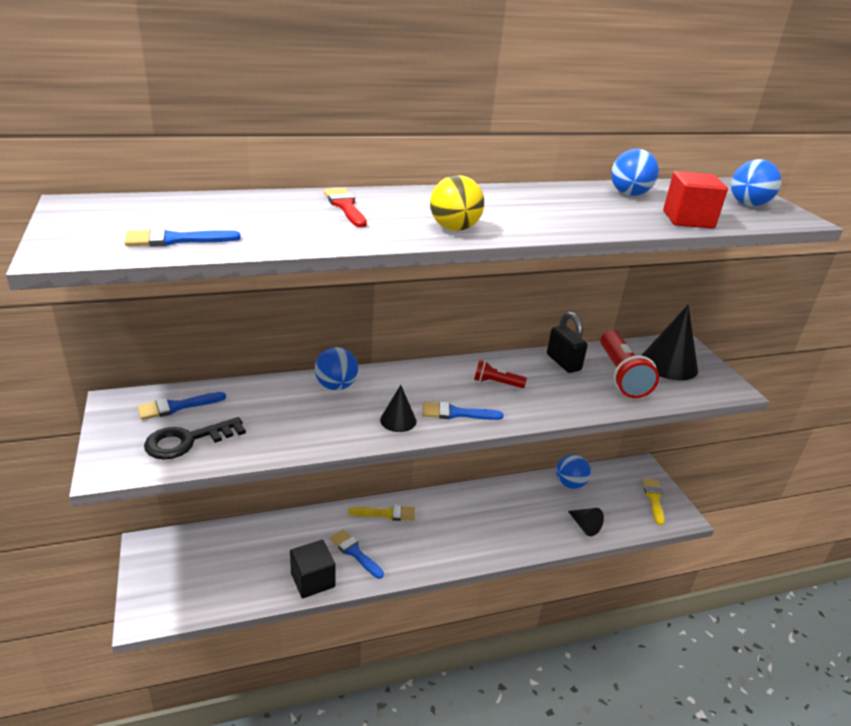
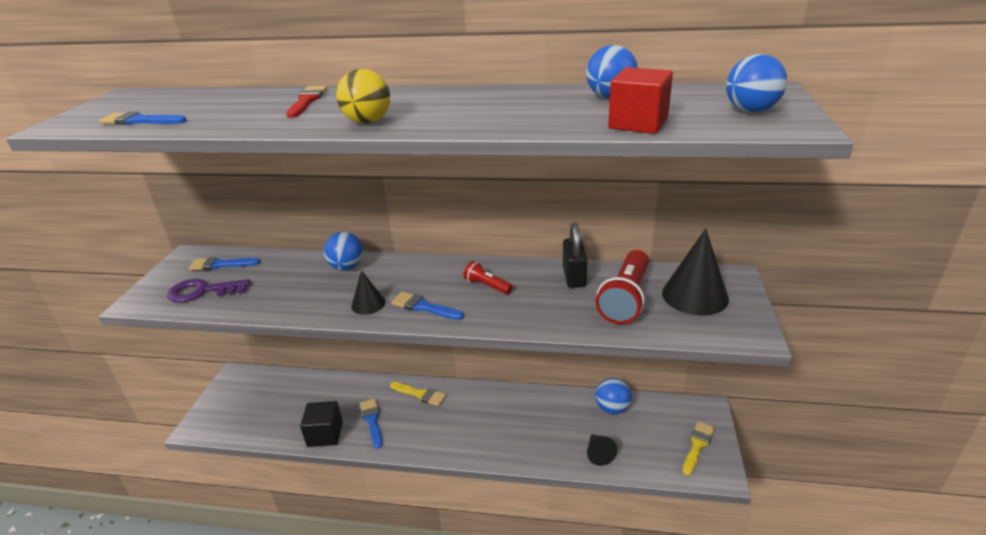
camera: 30 degrees right, 0 degrees up
(187, 441) = (202, 291): black key -> purple key

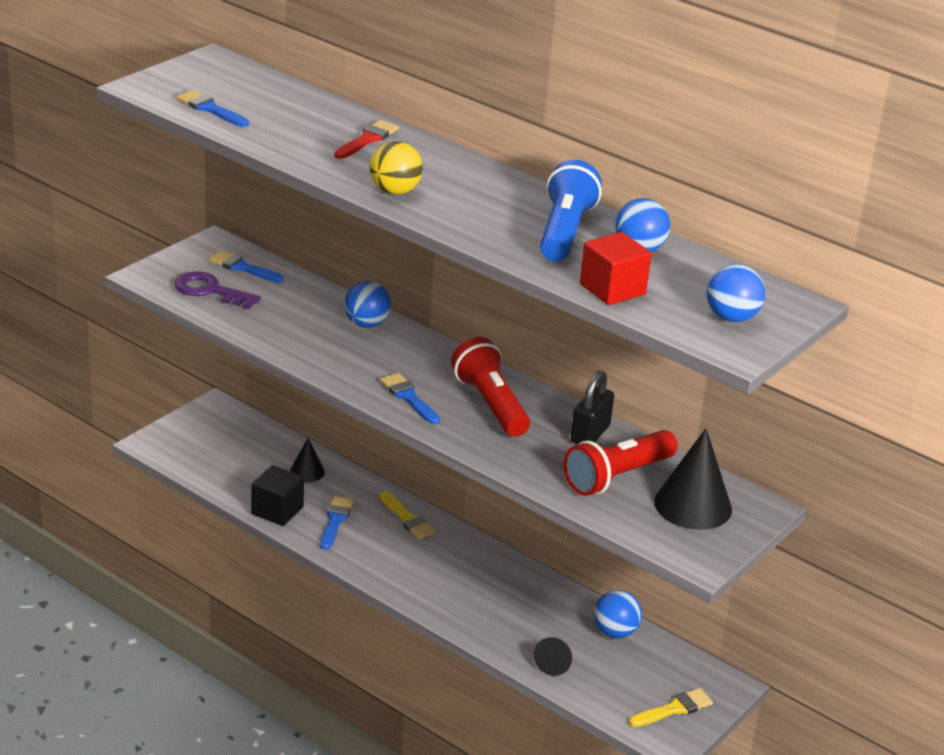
camera: 25 degrees right, 0 degrees up
(368, 304) = (358, 371): black cone -> black cone (307, 472)
(487, 286) = (490, 404): red flashlight -> red flashlight, size x1.93
(540, 104) = (564, 232): none -> blue flashlight

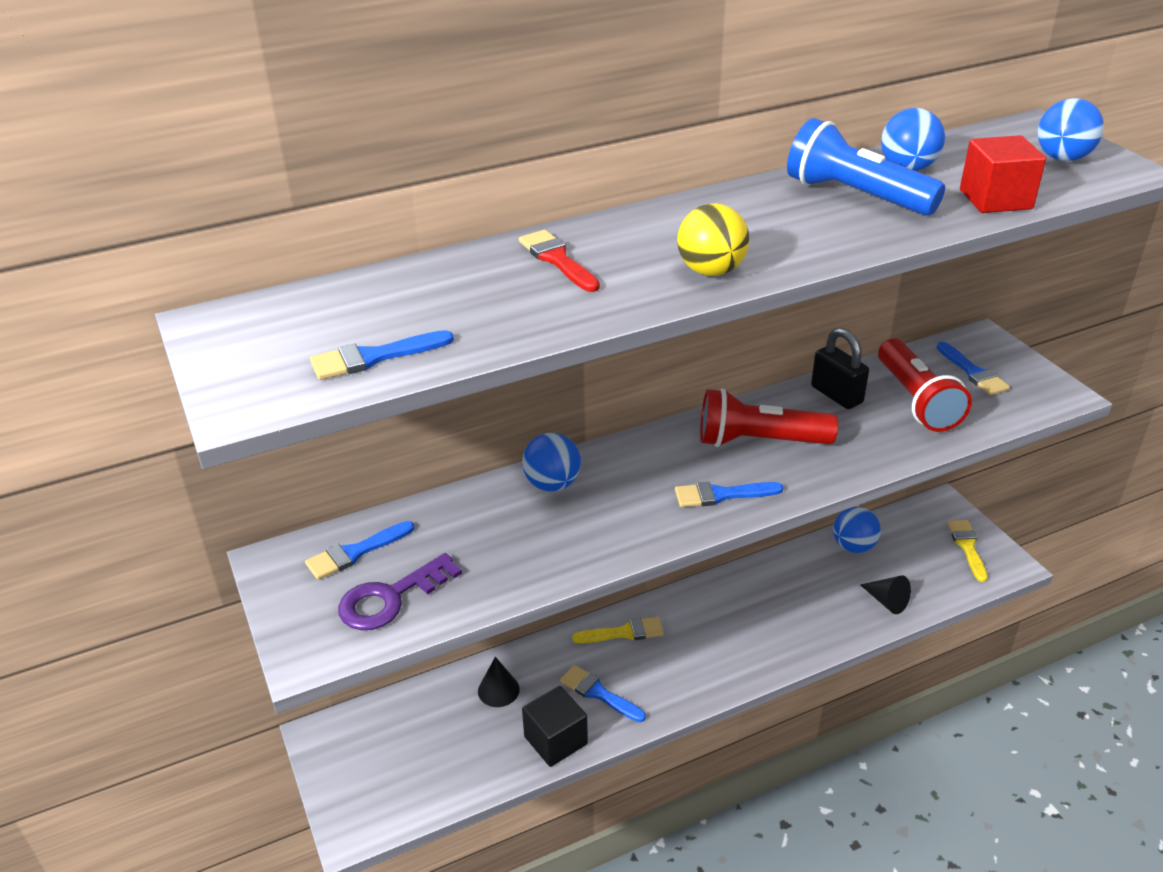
camera: 60 degrees left, 5 degrees up
(693, 505) = (973, 372): black cone -> blue brush

